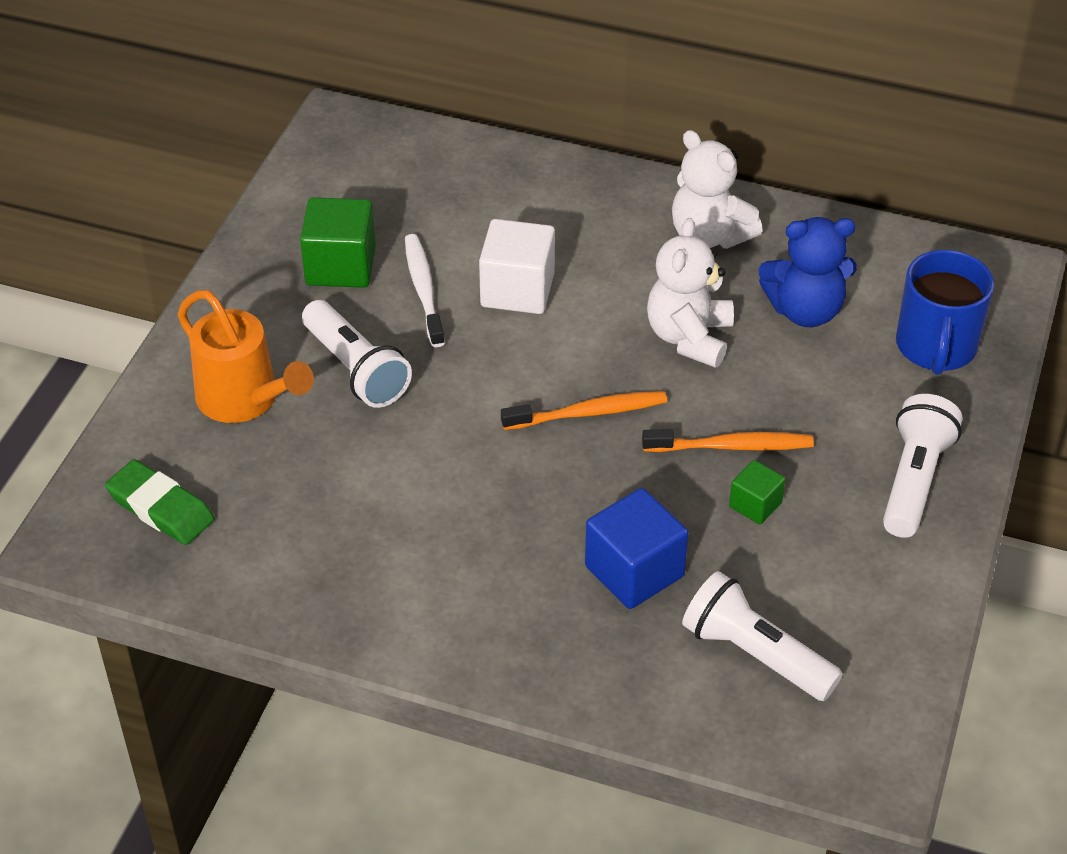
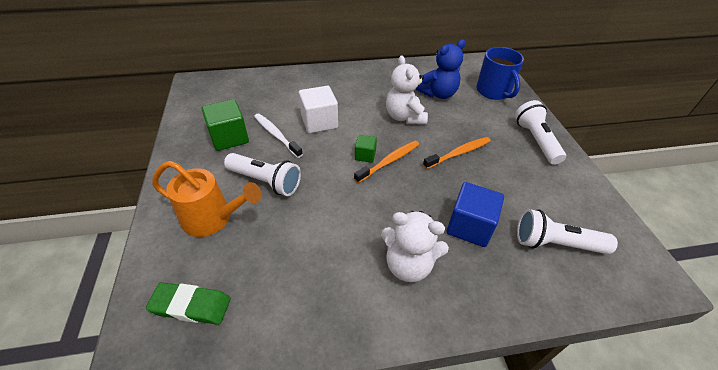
camera: 30 degrees left, 0 degrees up
(709, 236) = (380, 79): white teddy bear -> white teddy bear (408, 265)
(755, 505) = (490, 174): green cube -> green cube (365, 155)

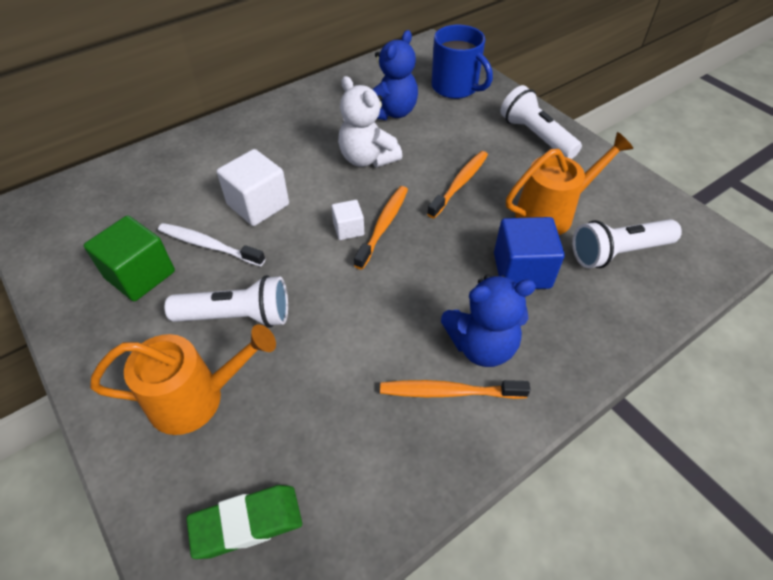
camera: 25 degrees left, 5 degrees up
(365, 155) = (348, 229): green cube -> white cube
(366, 285) = (449, 392): none -> orange toothbrush
(408, 265) = (481, 345): white teddy bear -> blue teddy bear
(517, 196) = (552, 212): none -> orange watering can

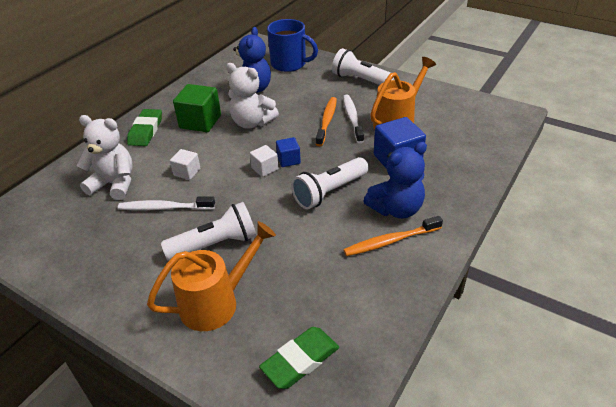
camera: 20 degrees left, 10 degrees down
(140, 275) = (121, 242): green cube -> green cube (200, 122)
(173, 195) = (114, 184): none -> white teddy bear
(243, 134) = (146, 131): none -> green eraser
(258, 205) = (187, 172): white cube -> white cube, size x0.55
(383, 226) = (288, 160): orange toothbrush -> blue cube
(494, 189) = (352, 118): none -> white toothbrush
(618, 252) = (451, 133): white flashlight -> white flashlight (329, 192)

